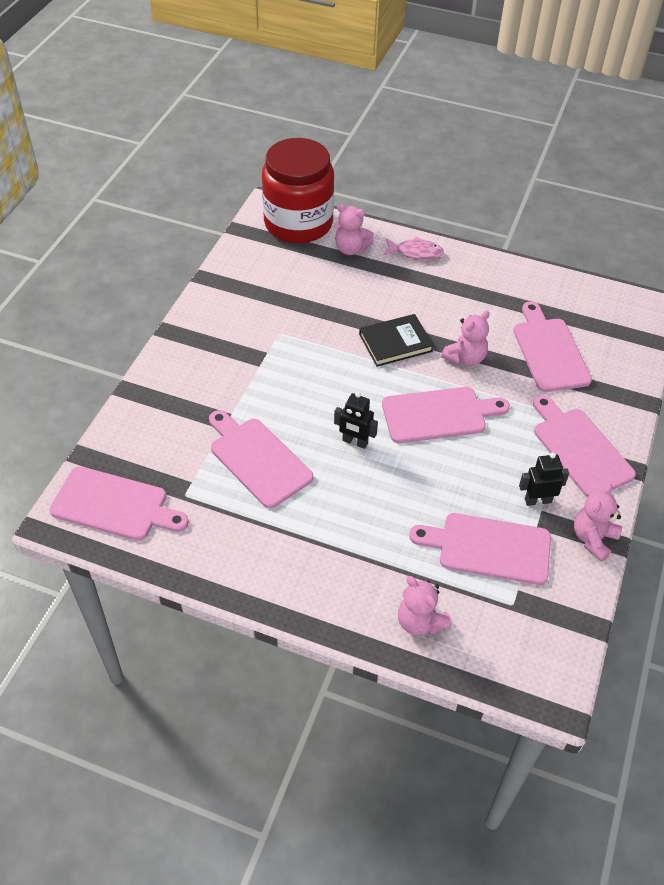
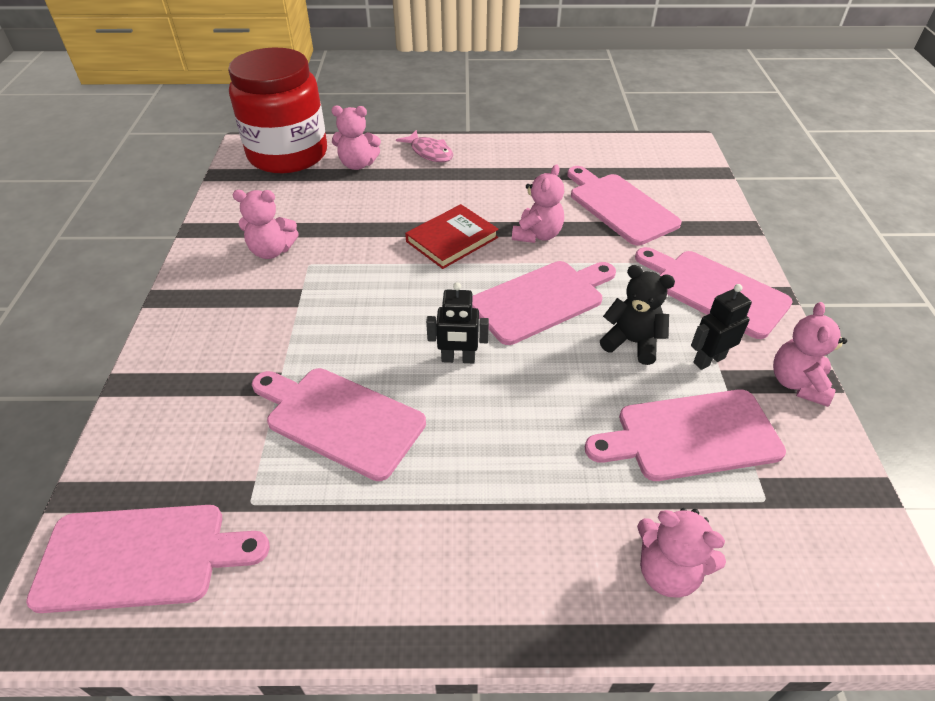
camera: 20 degrees left, 5 degrees down
(256, 313) = (272, 251): none -> pink teddy bear
(395, 342) = (452, 239): black book -> red book
(415, 252) = (429, 152): pink fish -> pink fish turned 60 degrees clockwise
(488, 469) = (632, 342): none -> black teddy bear

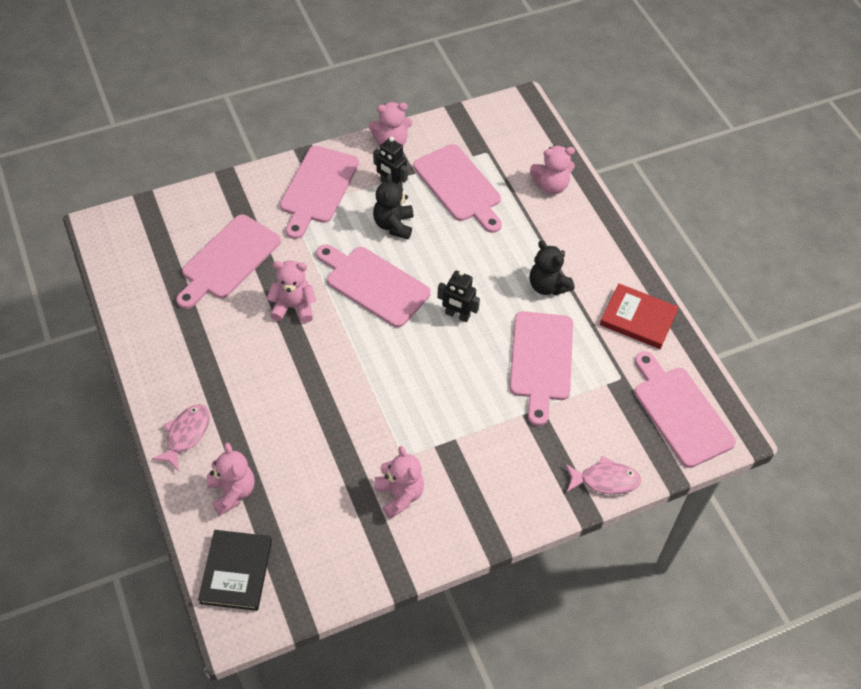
camera: 115 degrees left, 10 degrees up
(136, 418) = (605, 480): none -> pink fish
(288, 154) = (236, 571): red jar -> black book
(452, 239) = (325, 365): red book -> red book (638, 318)
(456, 477) = (547, 286): none -> black teddy bear
(458, 359) = (457, 315): black robot -> black robot turned 135 degrees clockwise
(667, 571) = (551, 185): pink teddy bear -> pink teddy bear turned 75 degrees clockwise

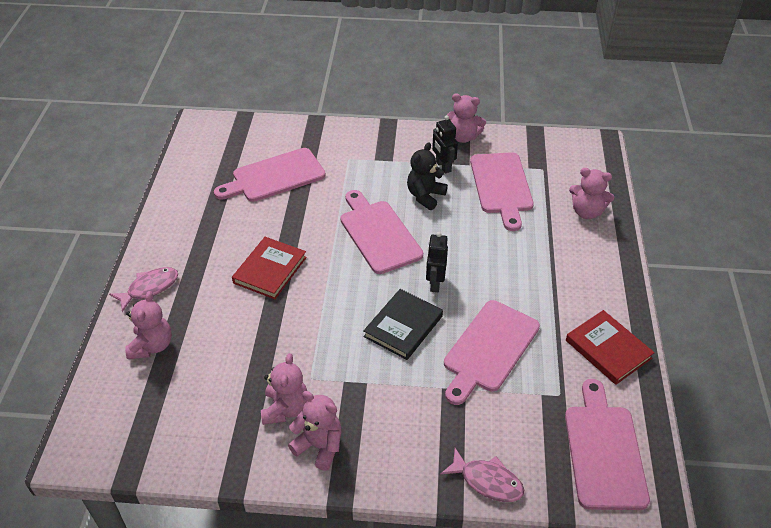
camera: 30 degrees right, 10 degrees down
(236, 571) = (108, 410): black book -> black book (403, 326)
(293, 307) = (301, 227): pink teddy bear -> pink teddy bear (319, 446)
(293, 365) = (270, 270): none -> red book
(317, 188) = (380, 150): pink cutting board -> none
(457, 315) = (435, 283): black robot -> black robot turned 45 degrees clockwise
(547, 286) = (534, 290): black teddy bear -> none

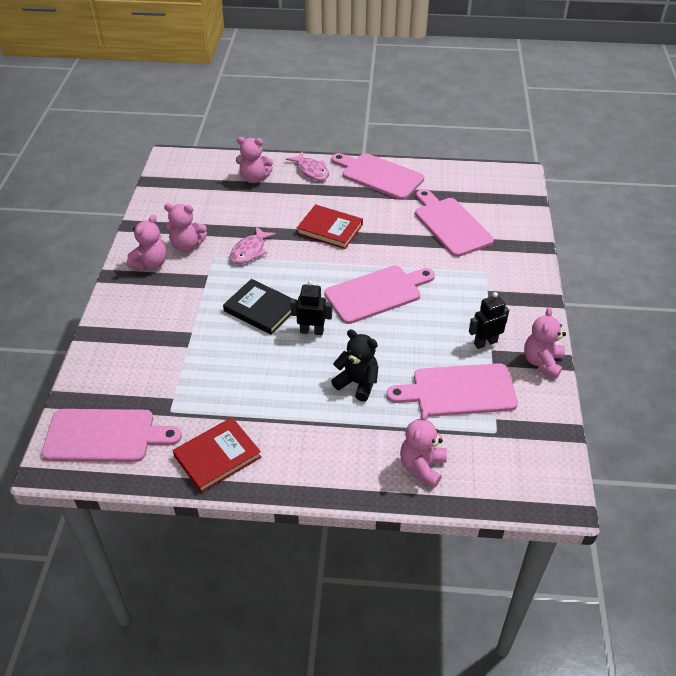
camera: 90 degrees right, 0 degrees up
(425, 196) = (435, 327): black teddy bear -> black teddy bear (357, 383)
(487, 481) = (97, 355): pink fish -> pink fish (250, 251)
(489, 349) = (229, 365): pink cutting board -> pink cutting board (379, 175)

